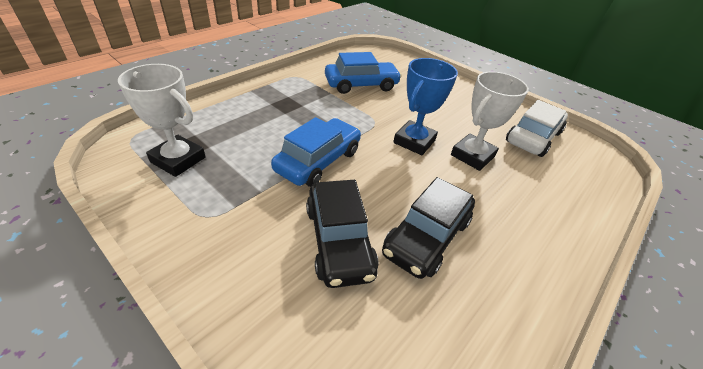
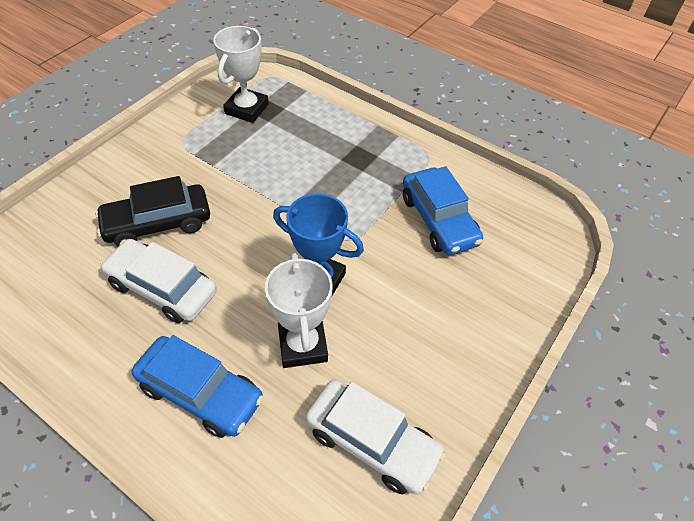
camera: 85 degrees right, 10 degrees up
(318, 161) = (262, 197): blue car -> blue car (200, 393)
(426, 236) = (162, 288): black car -> white car
(472, 156) = (303, 345): white trophy -> white trophy turned 45 degrees clockwise

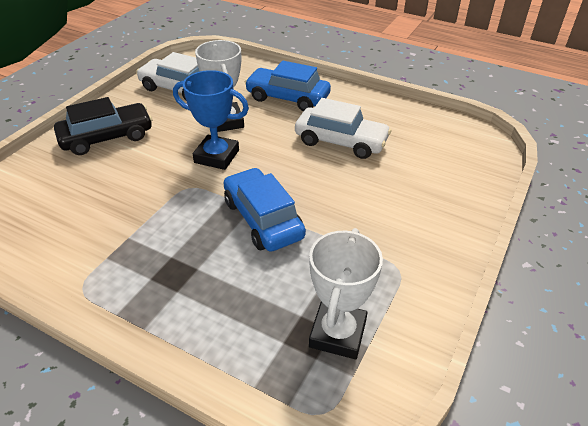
camera: 175 degrees right, 10 degrees down
(158, 223) = (372, 183): black car -> black car (107, 137)
(438, 220) = (96, 212): blue car -> blue car (263, 219)

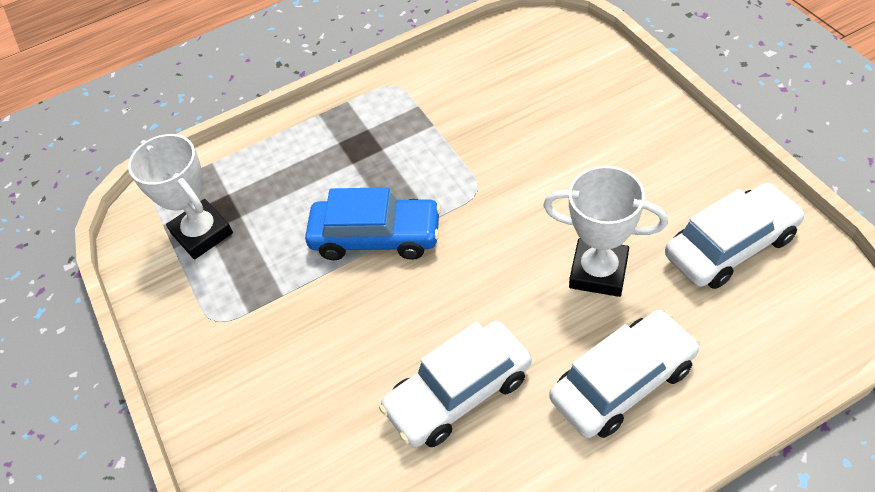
camera: 130 degrees right, 10 degrees up
(107, 137) = (632, 140): black car -> none
(216, 156) = (520, 234): blue trophy -> none
(288, 98) = (623, 382): blue car -> white car

